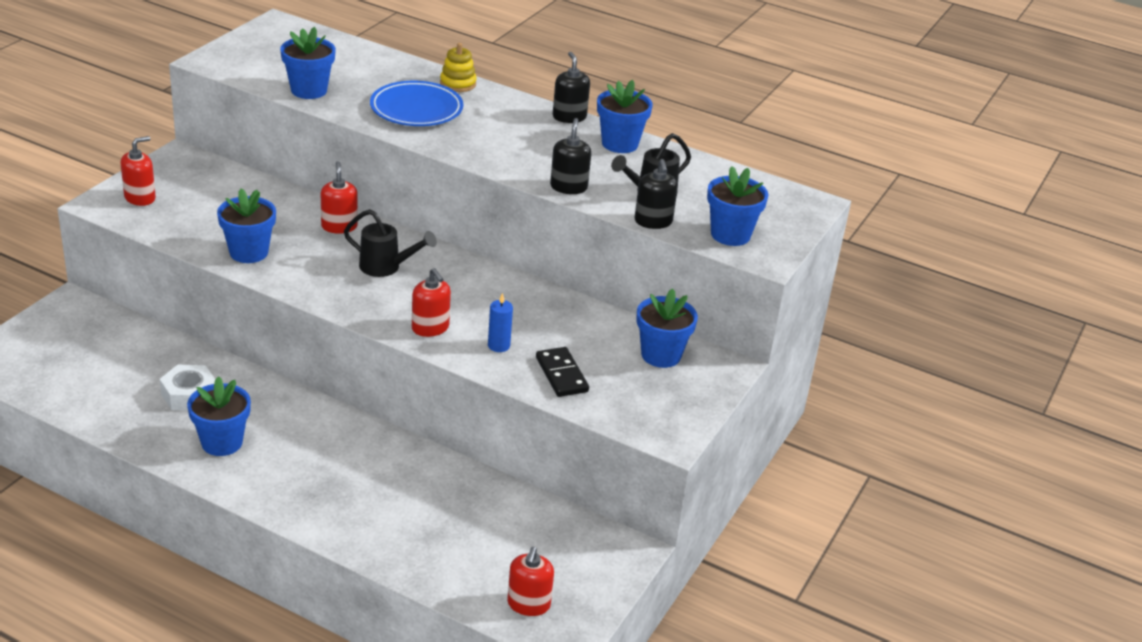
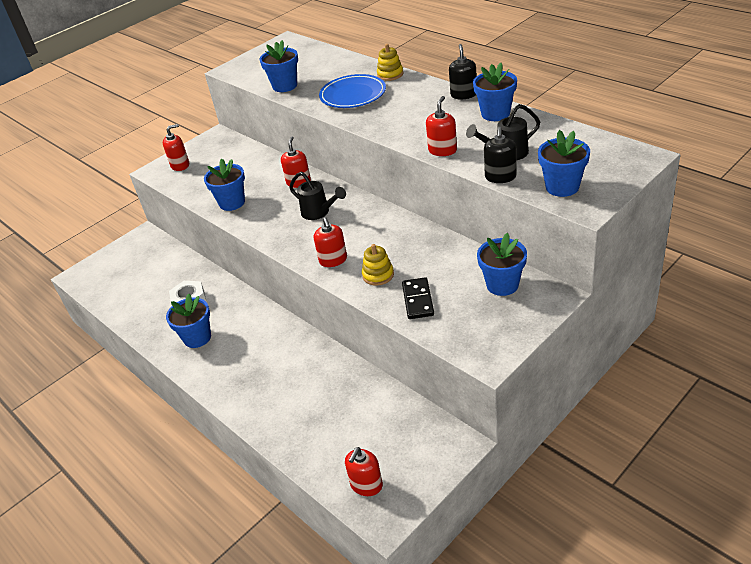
camera: 25 degrees right, 5 degrees up
(498, 345) = (378, 275): blue candle -> yellow stacking toy
(568, 187) = (442, 150): black soap dispenser -> red soap dispenser

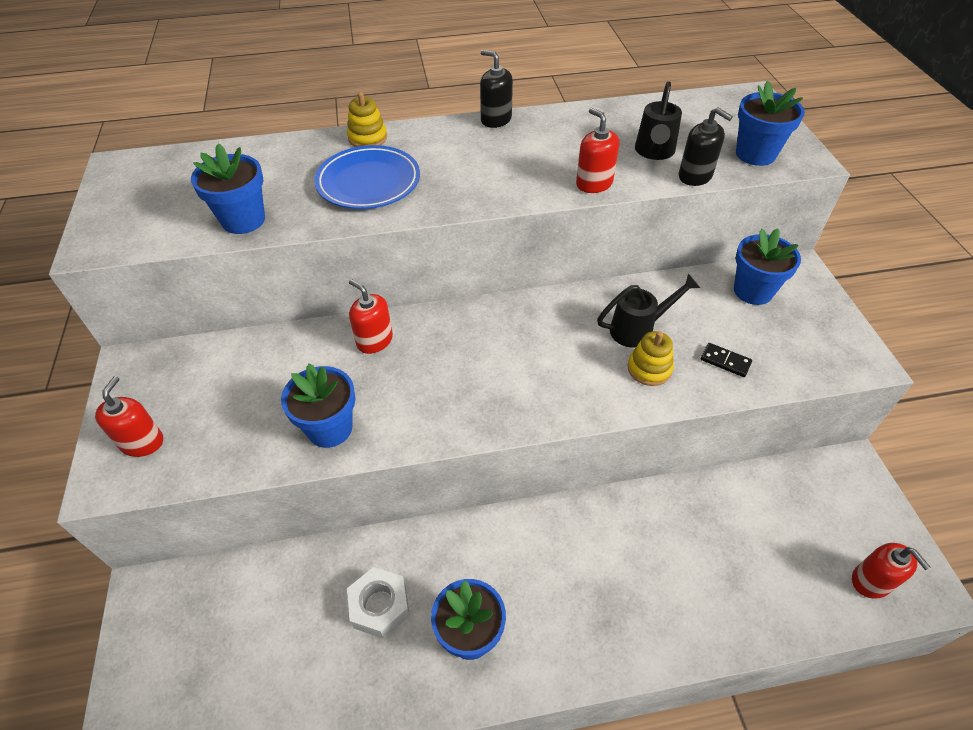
camera: 60 degrees left, 10 degrees up
(319, 213) = (467, 355): black watering can -> black watering can (638, 329)
(333, 260) = (580, 392): red soap dispenser -> none
(418, 300) = (725, 361): black domino -> black domino, size x0.67
(495, 114) = (566, 122): blue flower pot -> none

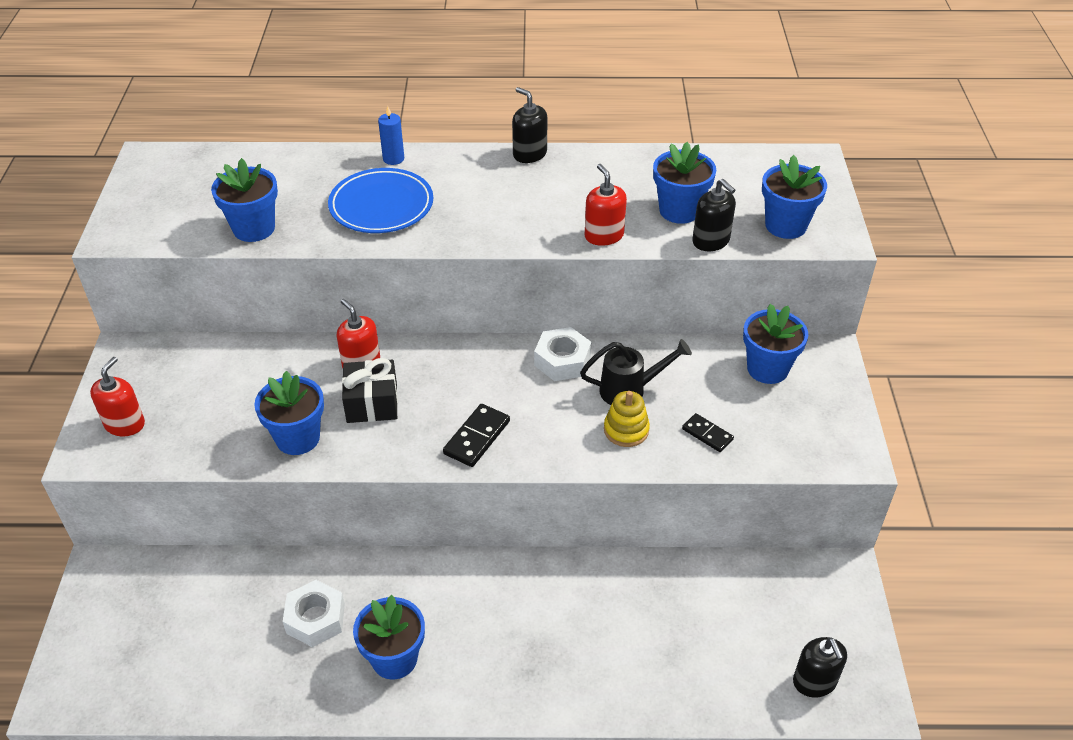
camera: 10 degrees right, 5 degrees down
(367, 138) = (393, 159): yellow stacking toy -> blue candle
(396, 380) = (372, 403): none -> black gift
(509, 399) = (476, 437): none -> black domino
(566, 310) = (562, 361): none -> white nut
(654, 153) = (679, 211): black watering can -> blue flower pot
(871, 581) = (814, 681): red soap dispenser -> black soap dispenser

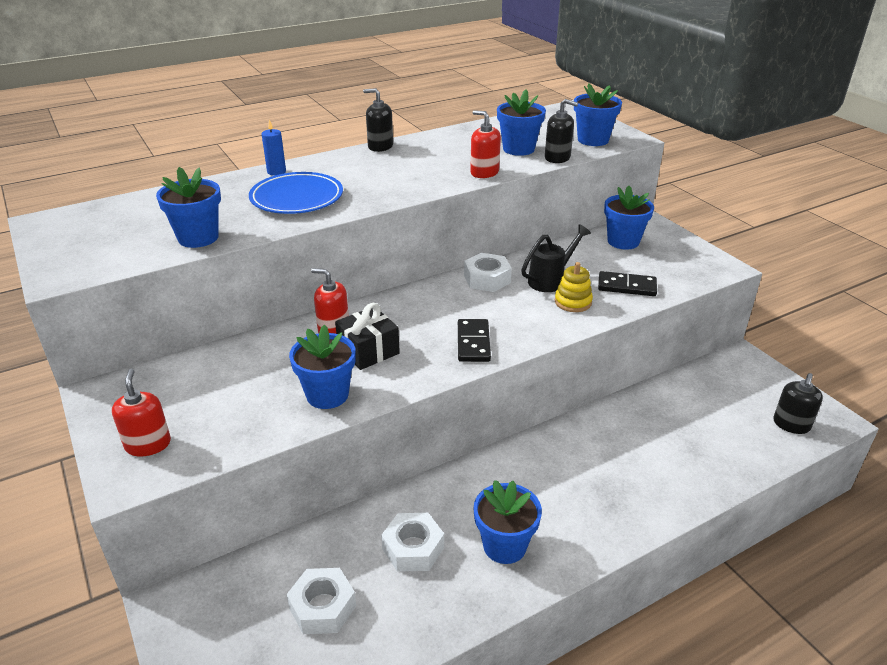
camera: 30 degrees left, 10 degrees down
(206, 634) = (323, 607): none -> white nut
(707, 434) = (626, 286): black domino -> black domino, size x1.50
(814, 681) = (791, 424): black soap dispenser -> black soap dispenser turned 75 degrees clockwise

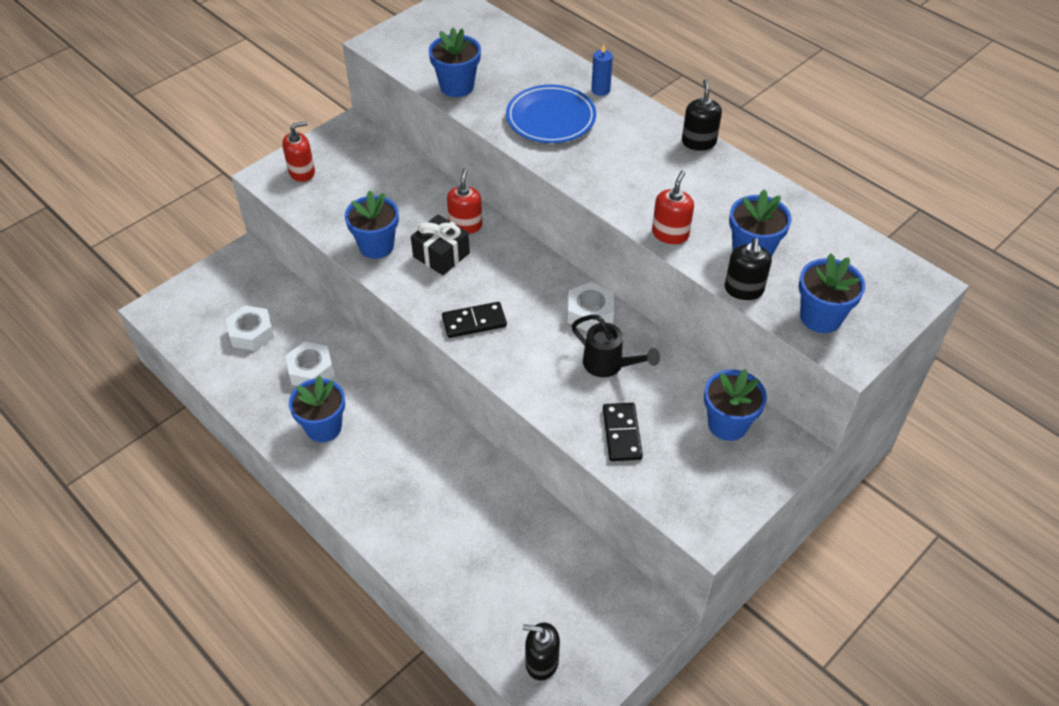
camera: 75 degrees right, 15 degrees up
(573, 302) = (571, 388): yellow stacking toy -> none

